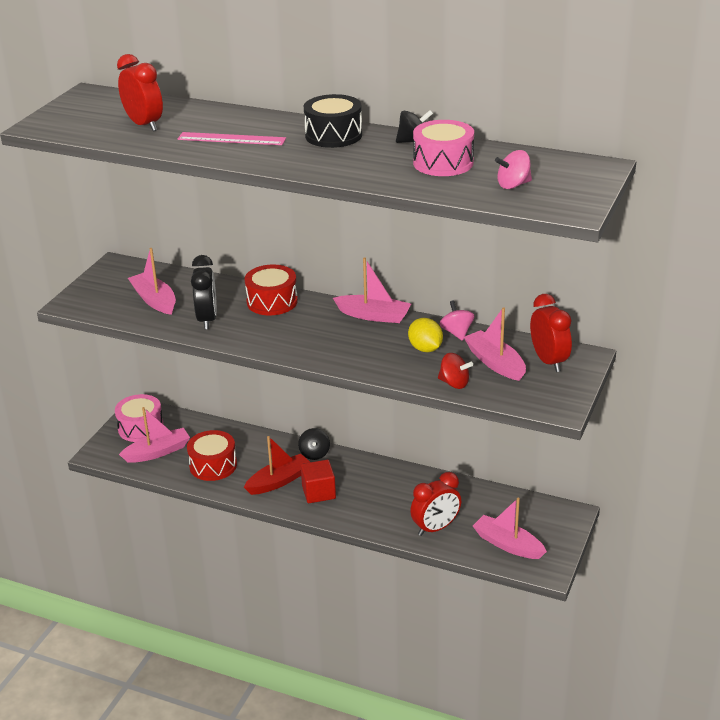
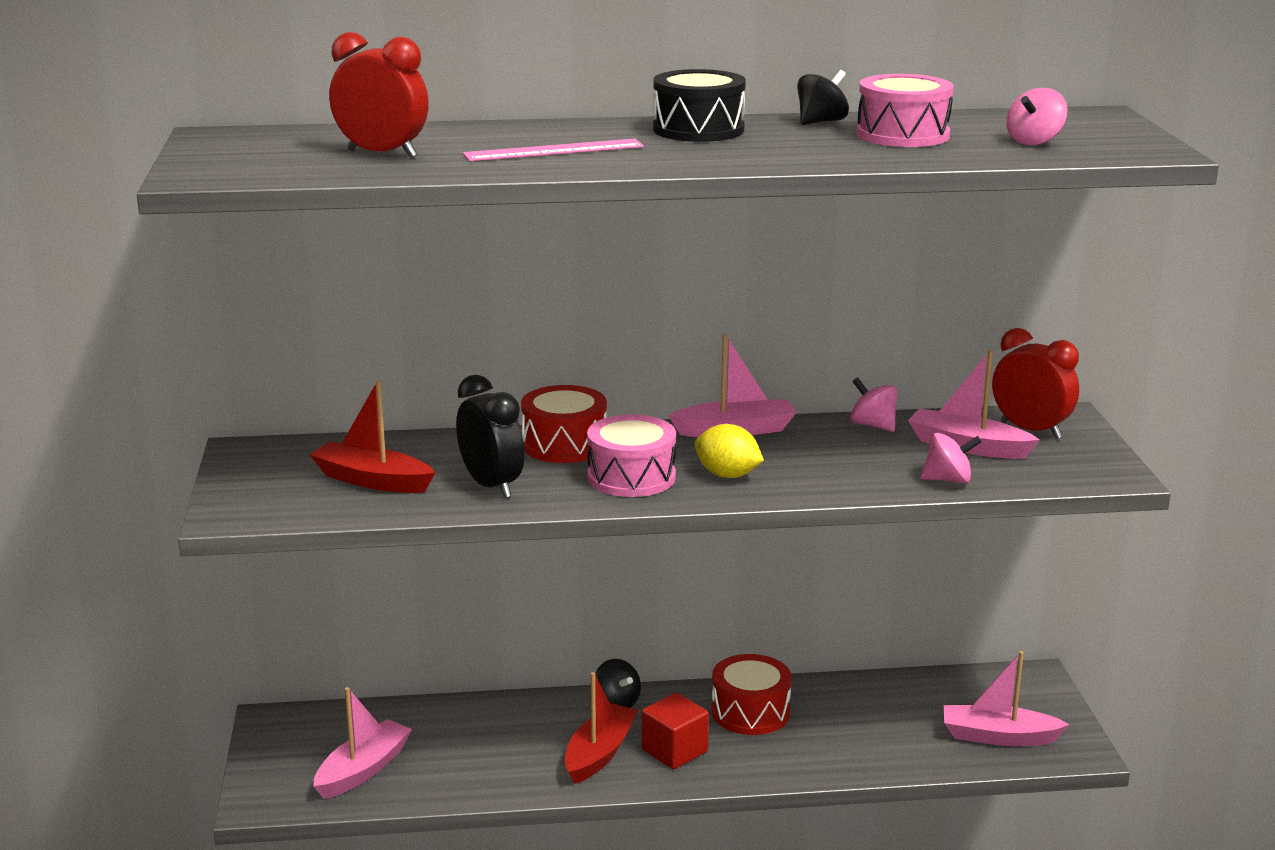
camera: 30 degrees left, 10 degrees down
(141, 428) = (300, 744): pink drum -> pink drum (631, 477)
(154, 300) = (372, 480): pink boat -> red boat
(213, 465) = (474, 762): red drum -> red drum (750, 712)
(425, 349) = (856, 451): yellow lemon -> yellow lemon (727, 475)
(435, 528) = (884, 746): red clock -> none
(454, 383) = (948, 480): red spinning top -> pink spinning top

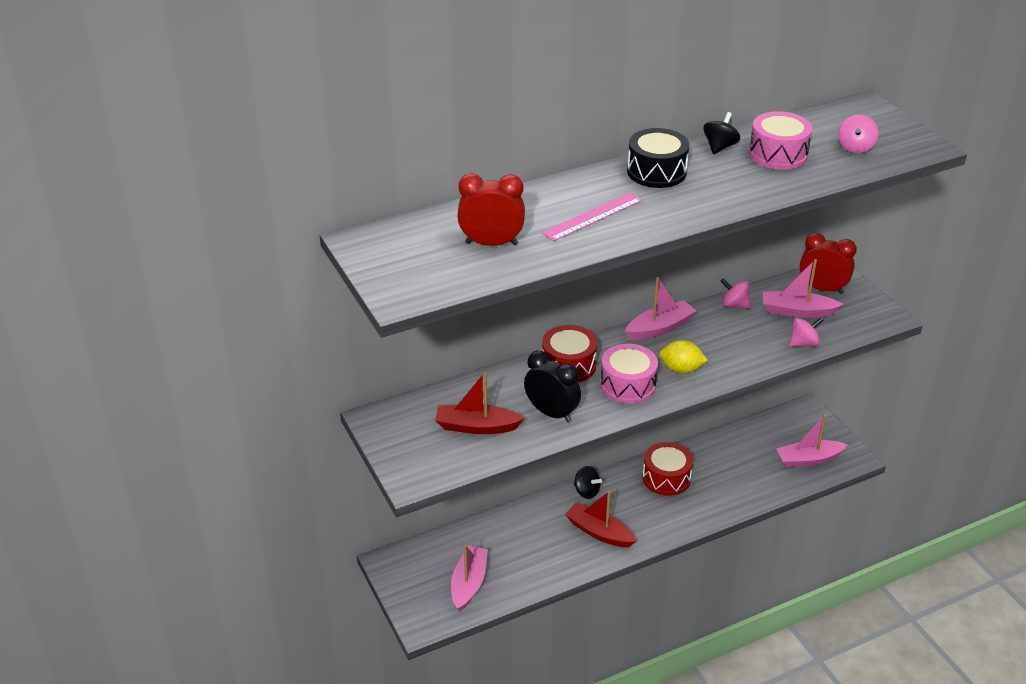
camera: 20 degrees left, 15 degrees up
(599, 753) = (599, 532): red boat -> red boat turned 60 degrees counterclockwise
(674, 751) = (640, 518): red cube -> none

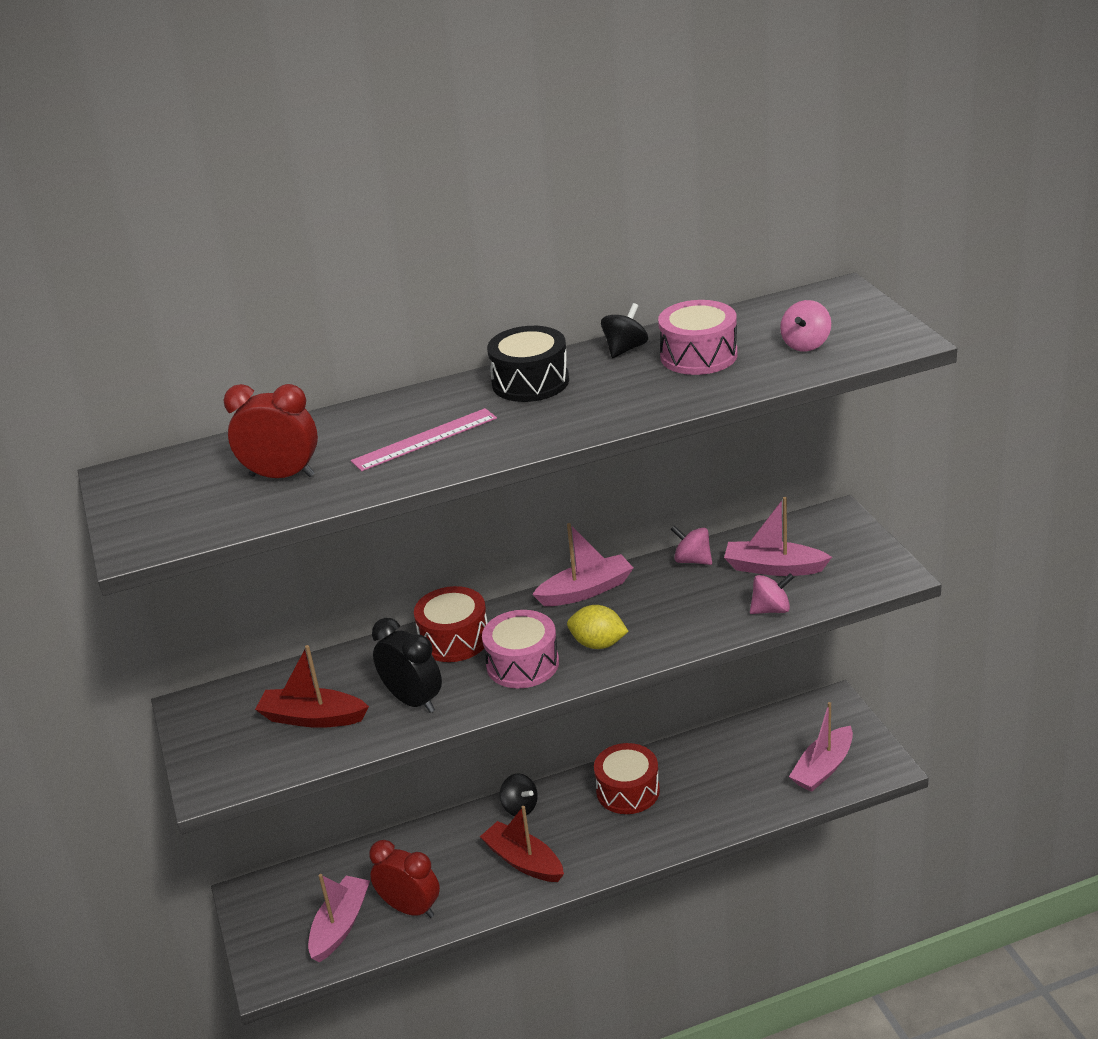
camera: 10 degrees right, 5 degrees down
(808, 459) = (823, 768): pink boat -> pink boat turned 45 degrees counterclockwise
(822, 289) = (815, 538): red clock -> red clock (410, 908)

